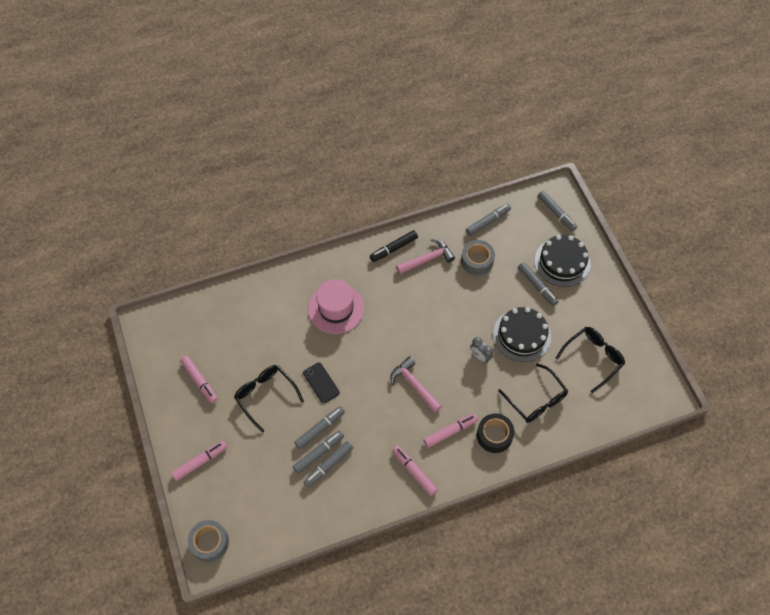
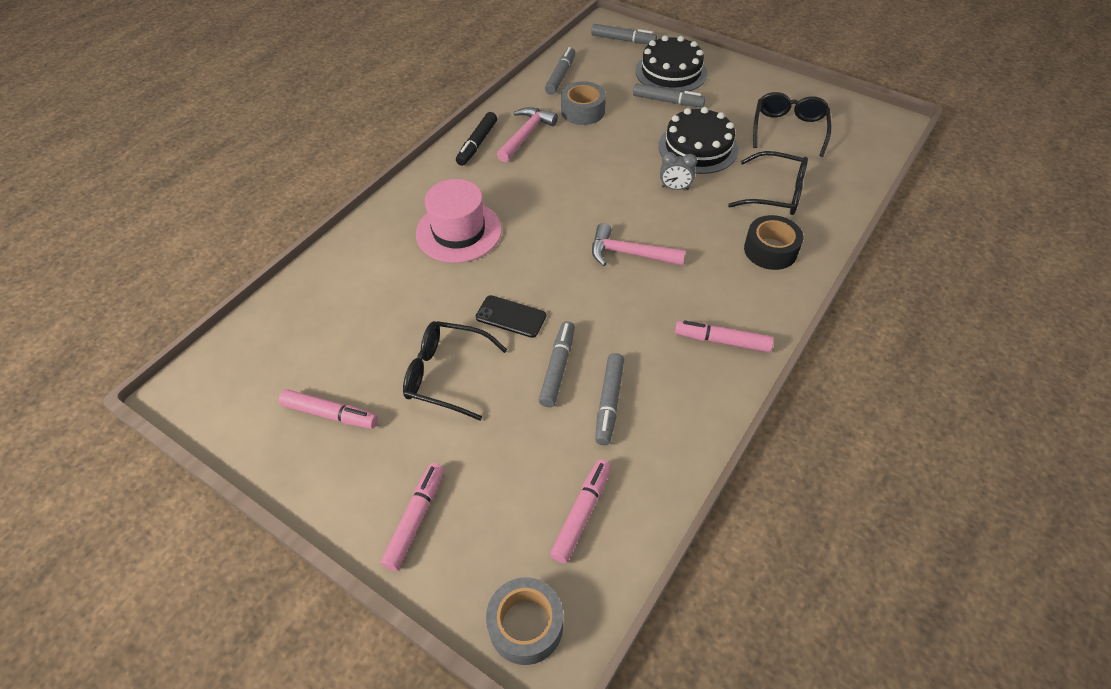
camera: 35 degrees left, 10 degrees down
(318, 453) = (582, 397): grey marker -> none
(450, 432) = (719, 275): pink marker -> pink marker (581, 514)

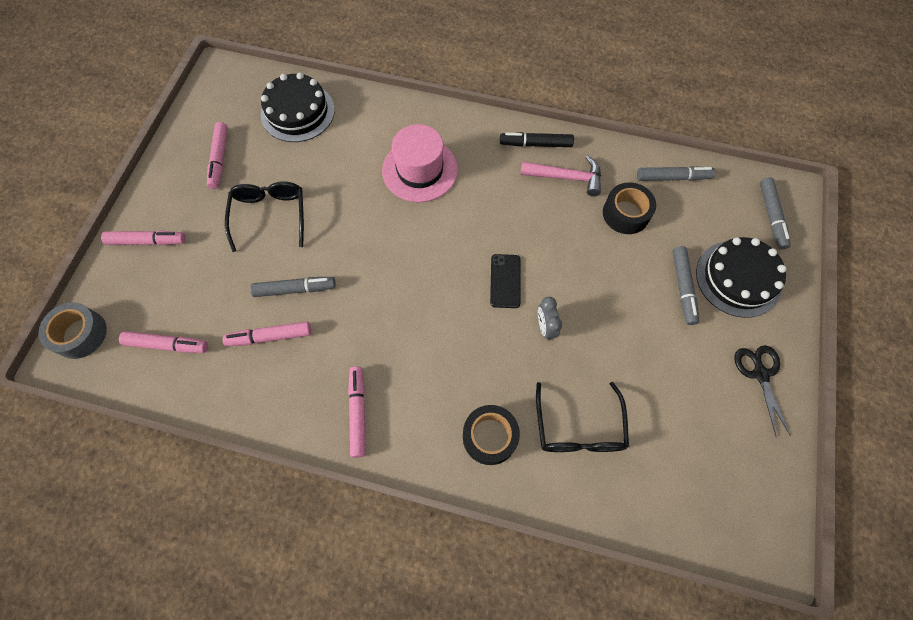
camera: 70 degrees right, 15 degrees up
(511, 316) = (338, 239): black phone -> black phone (505, 281)
(582, 111) = (626, 213): grey tape -> black tape
(609, 402) = (270, 336): grey marker -> pink marker
(629, 254) = (440, 309): pink hammer -> none
(698, 147) = (618, 335): black cake -> black cake (297, 112)
(755, 86) = (760, 373): none -> black scissors
(788, 129) = (697, 425): black glasses -> none

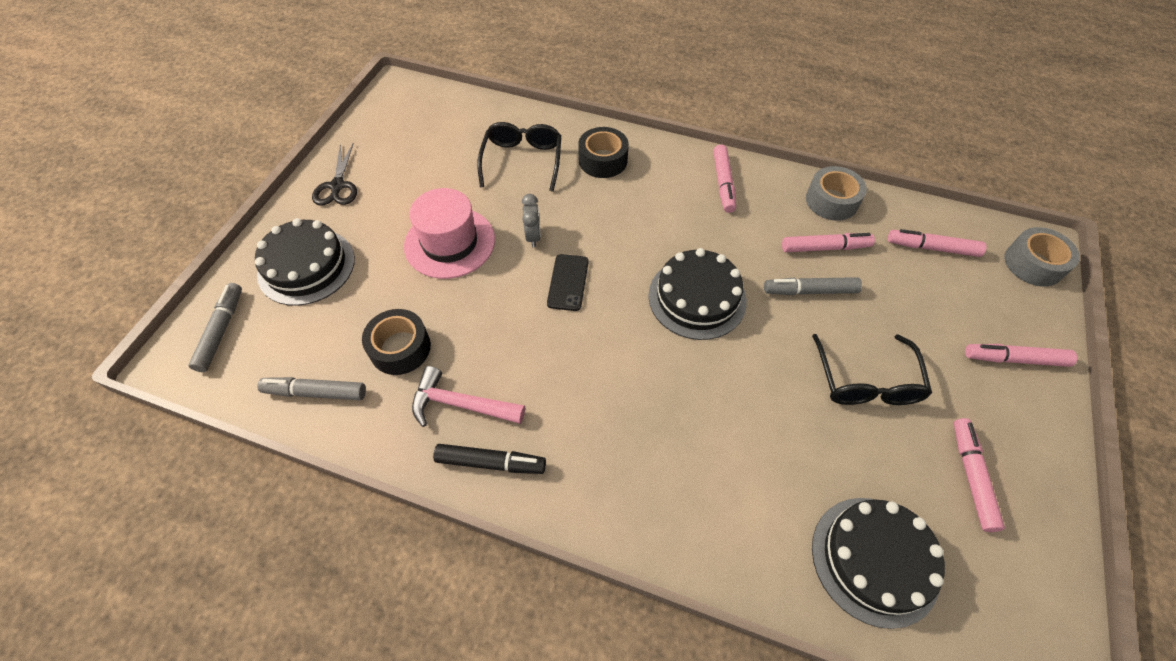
camera: 175 degrees left, 10 degrees down
(248, 397) = (831, 201): none -> grey tape
(393, 275) = (697, 298): none -> black cake
(420, 170) = (667, 433): pink hat -> pink hat (450, 242)
(682, 288) = (372, 262): grey marker -> none

